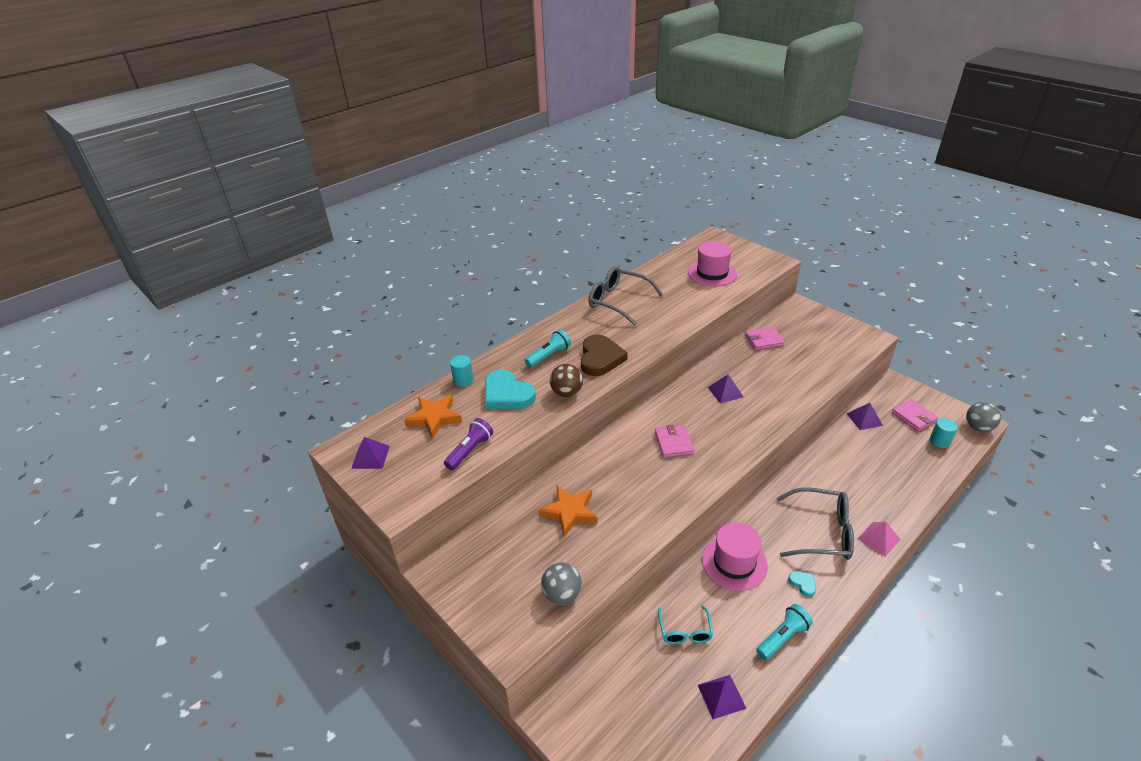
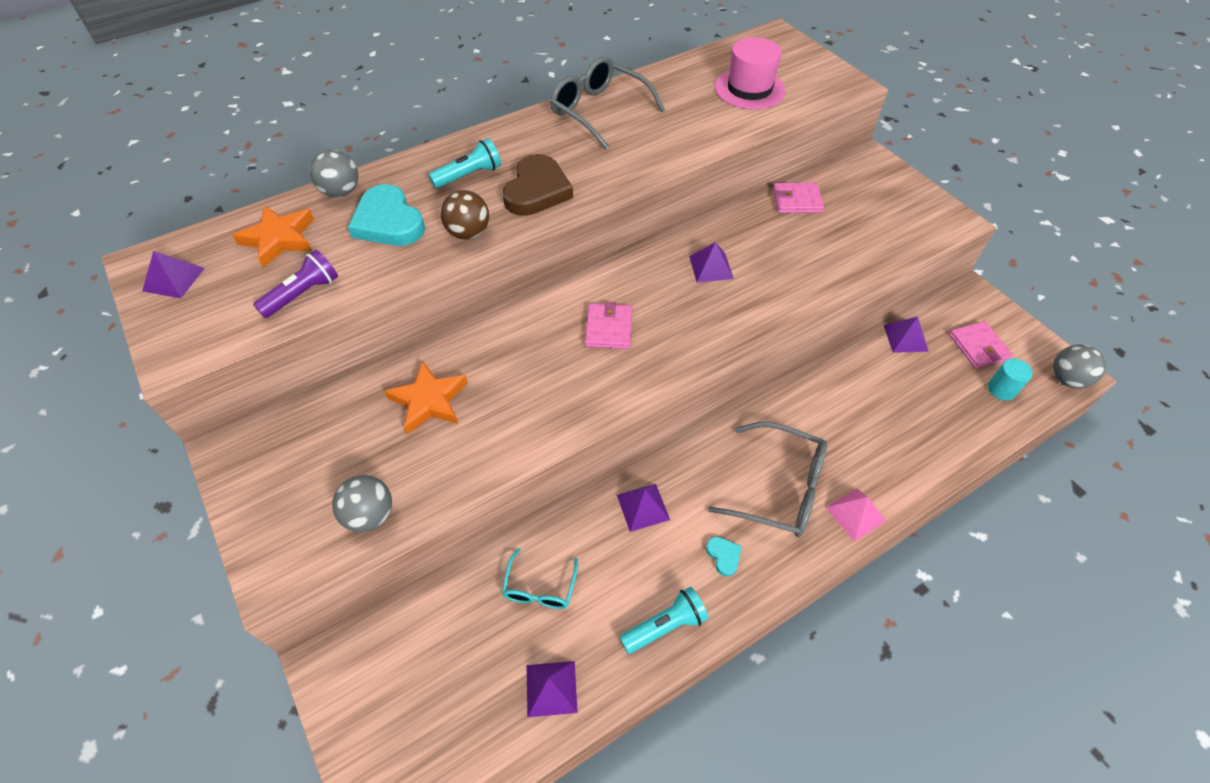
camera: 10 degrees right, 15 degrees up
(463, 380) = (341, 192): turquoise cylinder -> grey ball
(734, 562) = (643, 507): pink hat -> purple pyramid

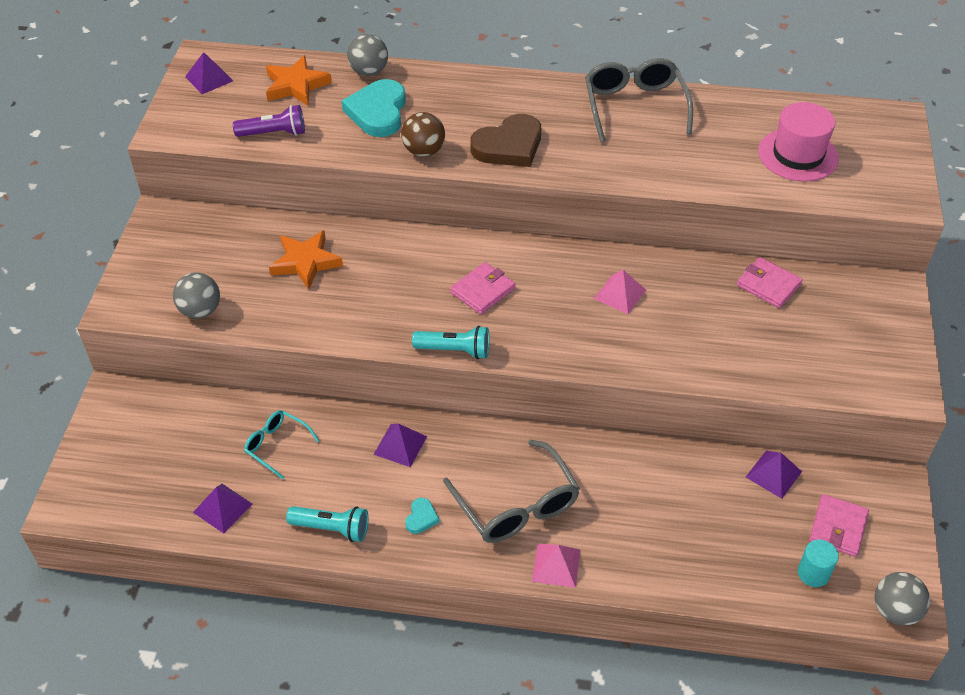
camera: 40 degrees right, 5 degrees down
(469, 175) = (471, 107): turquoise flashlight -> turquoise flashlight (455, 350)
(540, 588) = (276, 445): turquoise glasses -> turquoise glasses turned 75 degrees clockwise
(711, 267) = (620, 294): purple pyramid -> pink pyramid

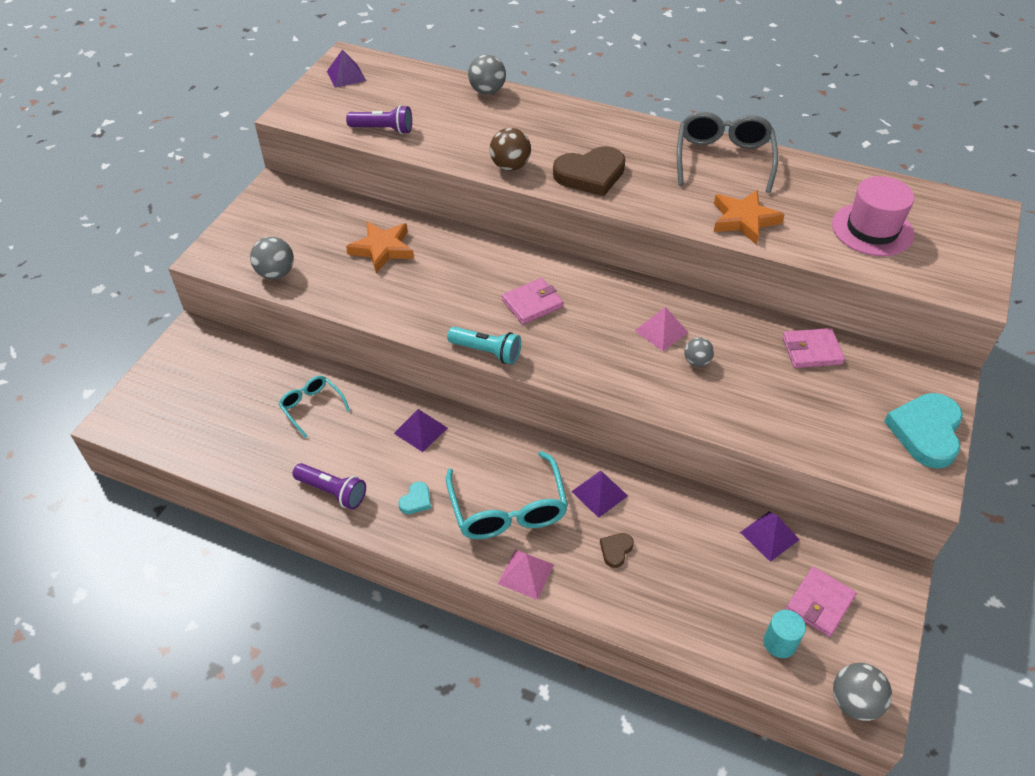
camera: 15 degrees right, 0 degrees up
(222, 508) = (245, 451): purple pyramid -> purple pyramid (599, 493)
(296, 85) = (418, 93): orange star -> orange star (744, 220)
(332, 528) = (332, 491): turquoise flashlight -> purple flashlight
(378, 112) = (482, 126): turquoise heart -> turquoise heart (926, 432)
(517, 506) = (508, 509): grey glasses -> turquoise glasses
(635, 521) = (616, 550): none -> brown heart
(664, 318) = (697, 361): none -> grey ball
(768, 285) = (812, 351): pink wallet -> pink wallet turned 60 degrees counterclockwise

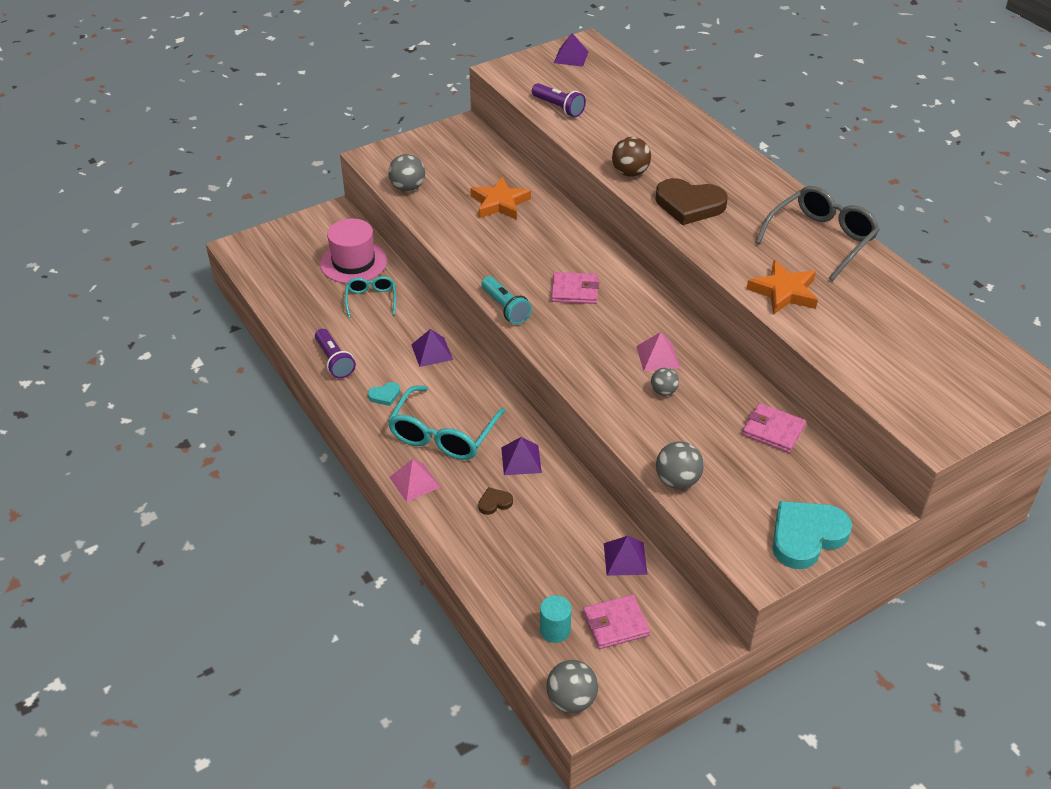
camera: 35 degrees right, 5 degrees down
(487, 91) = (672, 109): grey ball -> grey ball (677, 480)
(872, 229) = (896, 348): pink hat -> pink hat (353, 262)

